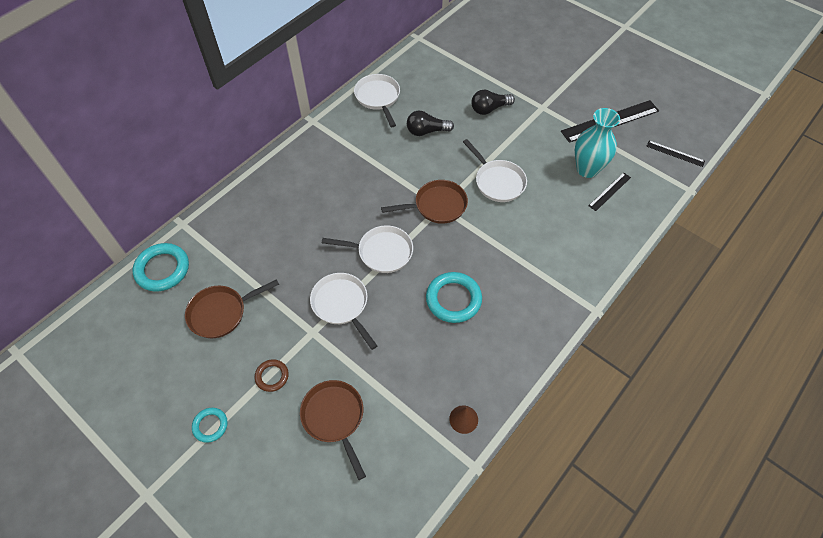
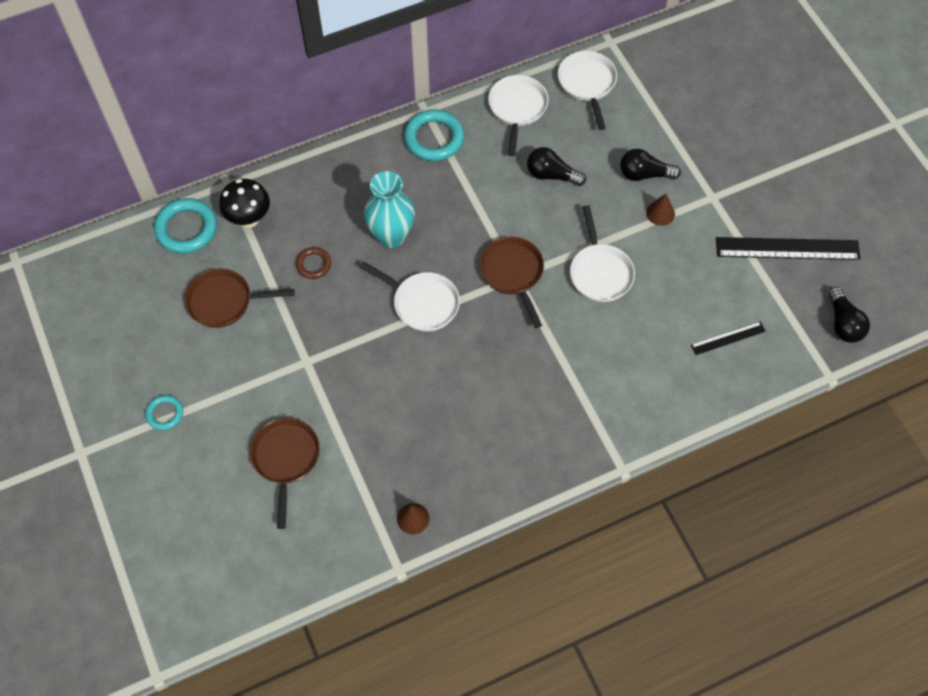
camera: 25 degrees right, 5 degrees up
(212, 243) = (249, 219): none -> black mushroom
(272, 376) = (245, 390): brown ring -> brown ring (313, 264)
(342, 305) = (350, 345): white pan -> white pan (587, 84)
(437, 206) = (513, 273): brown pan -> brown pan turned 120 degrees counterclockwise
(453, 299) = (472, 389): turquoise ring -> turquoise ring (434, 138)
(515, 129) = (660, 213): none -> brown cone
(587, 169) = (718, 299): turquoise vase -> turquoise vase (391, 236)
(675, 153) = (843, 323): black ruler -> black light bulb

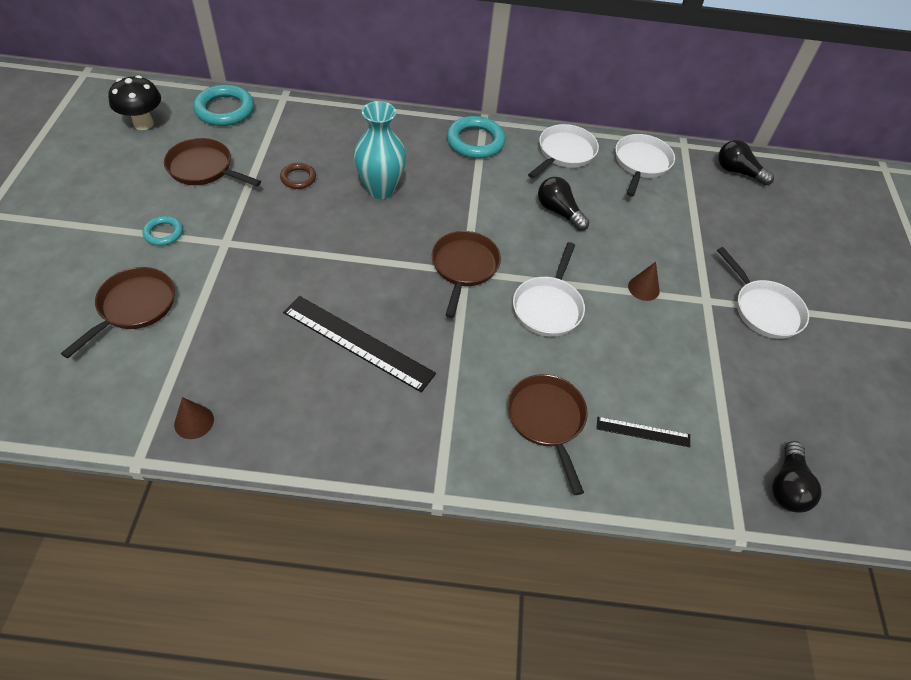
camera: 25 degrees right, 10 degrees down
(165, 413) = (77, 220): turquoise ring -> turquoise ring (163, 233)
(249, 219) = (277, 125): black mushroom -> black mushroom (143, 124)
(422, 303) = (363, 249): white pan -> white pan (764, 310)
(644, 174) = (648, 251): black light bulb -> black light bulb (738, 172)
(657, 368) = (547, 420): none -> brown pan
(787, 249) = (761, 382): black ruler -> black ruler (357, 342)

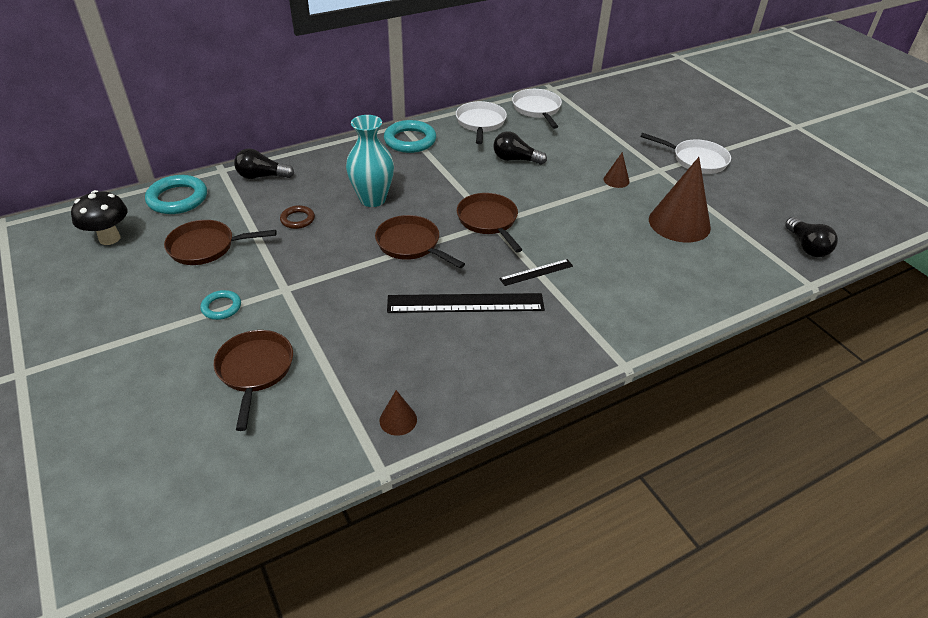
camera: 30 degrees left, 10 degrees down
(547, 420) = (641, 284): brown pan -> brown pan (411, 244)
(548, 307) = (570, 218): white pan -> none
(643, 432) = (702, 260): black ruler -> black ruler (536, 272)
(662, 375) = (679, 223): none -> brown cone
(738, 172) = (600, 91): black light bulb -> black light bulb (262, 176)

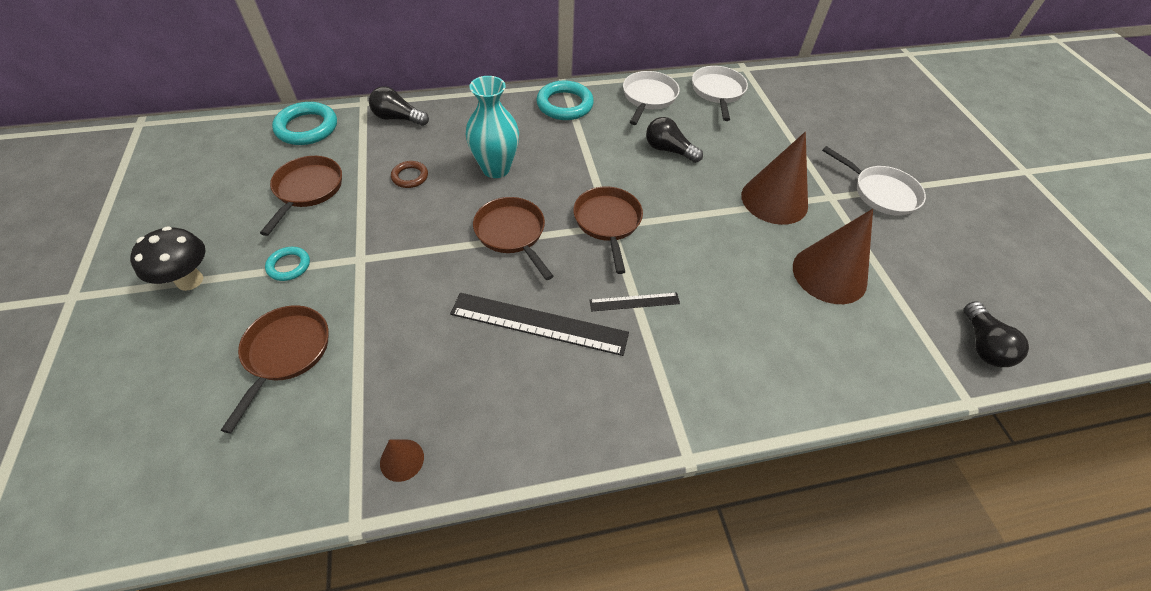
camera: 15 degrees right, 10 degrees up
(109, 238) = (224, 160): black mushroom -> black mushroom (190, 280)
(206, 247) = (307, 190): brown pan -> brown pan turned 90 degrees clockwise
(616, 180) = (774, 200): brown cone -> brown cone, size x2.19

